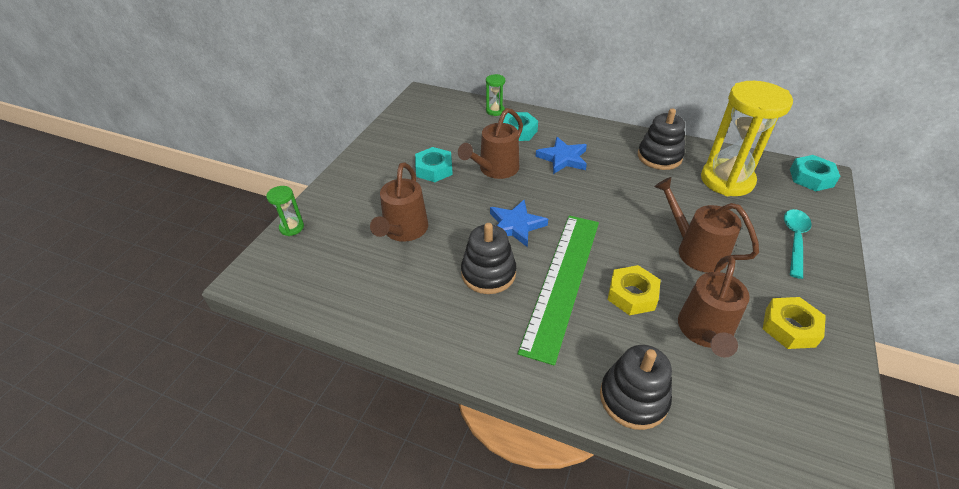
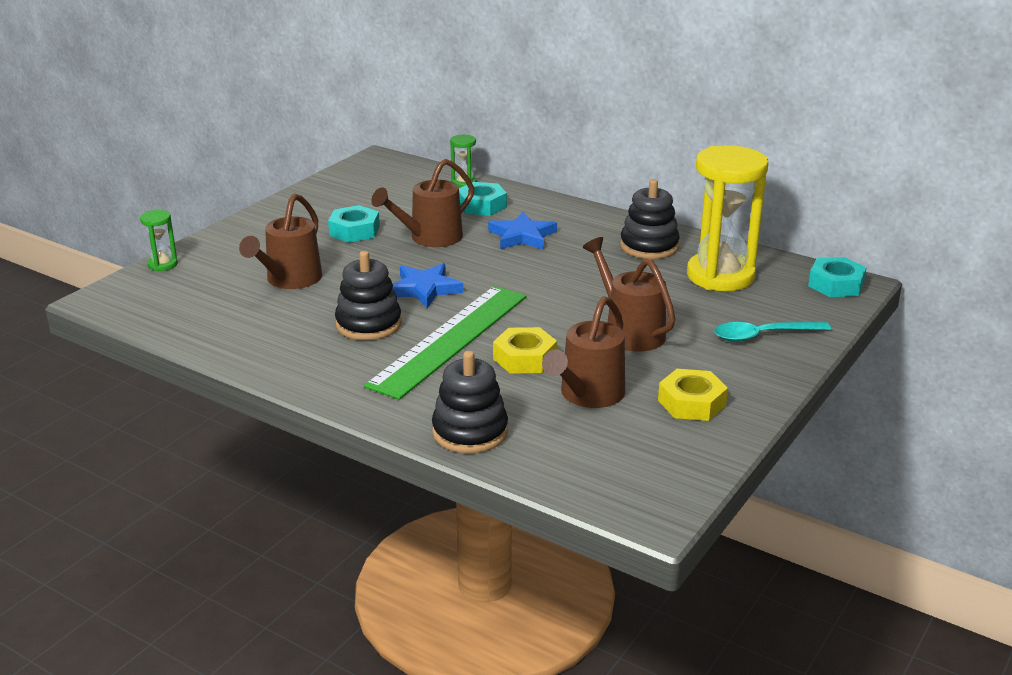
camera: 10 degrees right, 15 degrees down
(794, 240) = (762, 336): turquoise spoon -> turquoise spoon turned 135 degrees counterclockwise

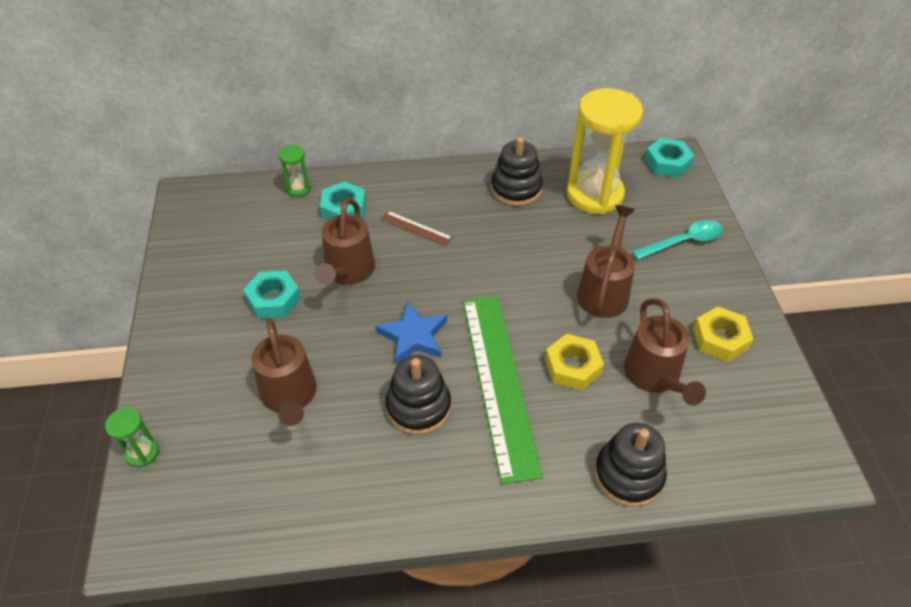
camera: 40 degrees left, 20 degrees up
(522, 236) = (416, 228): blue star -> brown ruler
(629, 331) = (604, 290): brown watering can -> brown watering can turned 90 degrees clockwise
(762, 336) = (684, 242): turquoise spoon -> turquoise spoon turned 150 degrees counterclockwise

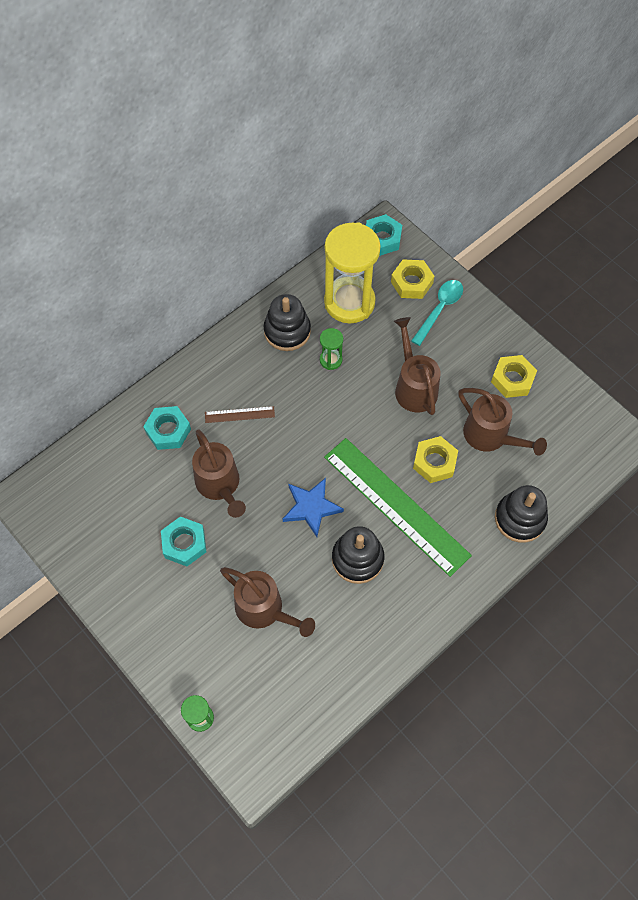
camera: 35 degrees left, 15 degrees up
(298, 189) = (114, 434): green hourglass -> green hourglass (331, 360)
(671, 208) = (411, 282): none -> yellow nut

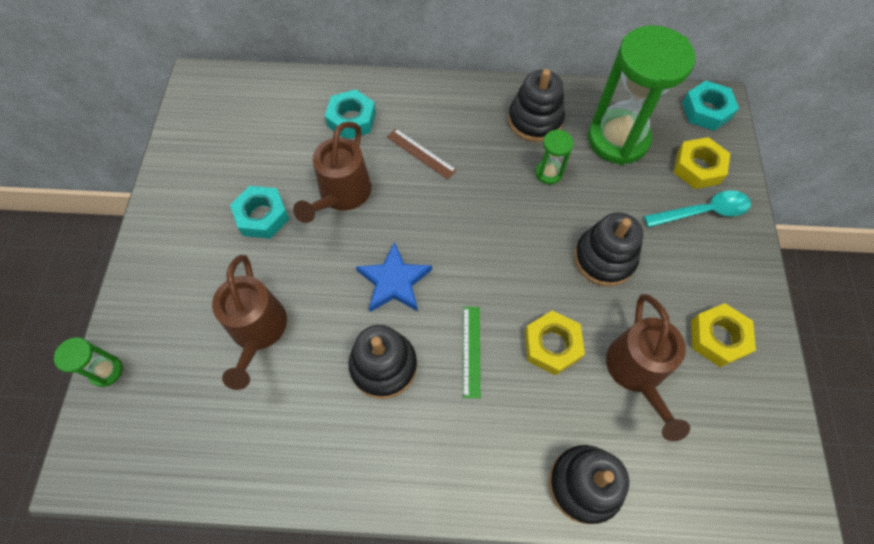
camera: 45 degrees right, 0 degrees up
(349, 302) = (618, 139): yellow hourglass -> green hourglass
(396, 505) = (471, 351): green ruler -> green ruler, size x0.41
(413, 386) = (604, 258): brown watering can -> black stacking toy

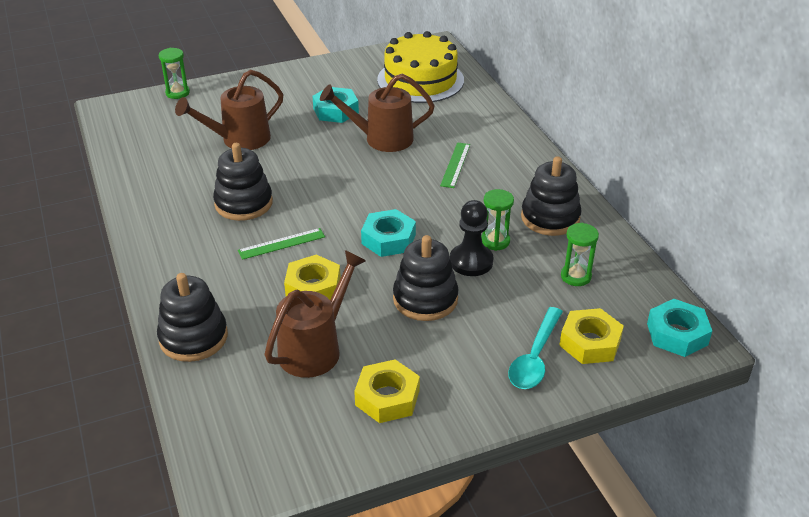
camera: 65 degrees right, 25 degrees down
(256, 120) = (420, 80): none -> yellow cake
(351, 119) = (459, 121): turquoise nut -> turquoise nut (388, 239)
(394, 281) = (320, 187): blue star -> none
(421, 153) = (455, 165): brown ruler -> green ruler
(568, 203) = (471, 261): none -> black pawn
(618, 139) = (575, 276): green hourglass -> green hourglass, size x0.43
(637, 373) = (315, 347): brown watering can -> brown watering can turned 150 degrees clockwise
(703, 212) = (534, 358): turquoise spoon -> turquoise spoon turned 60 degrees clockwise

